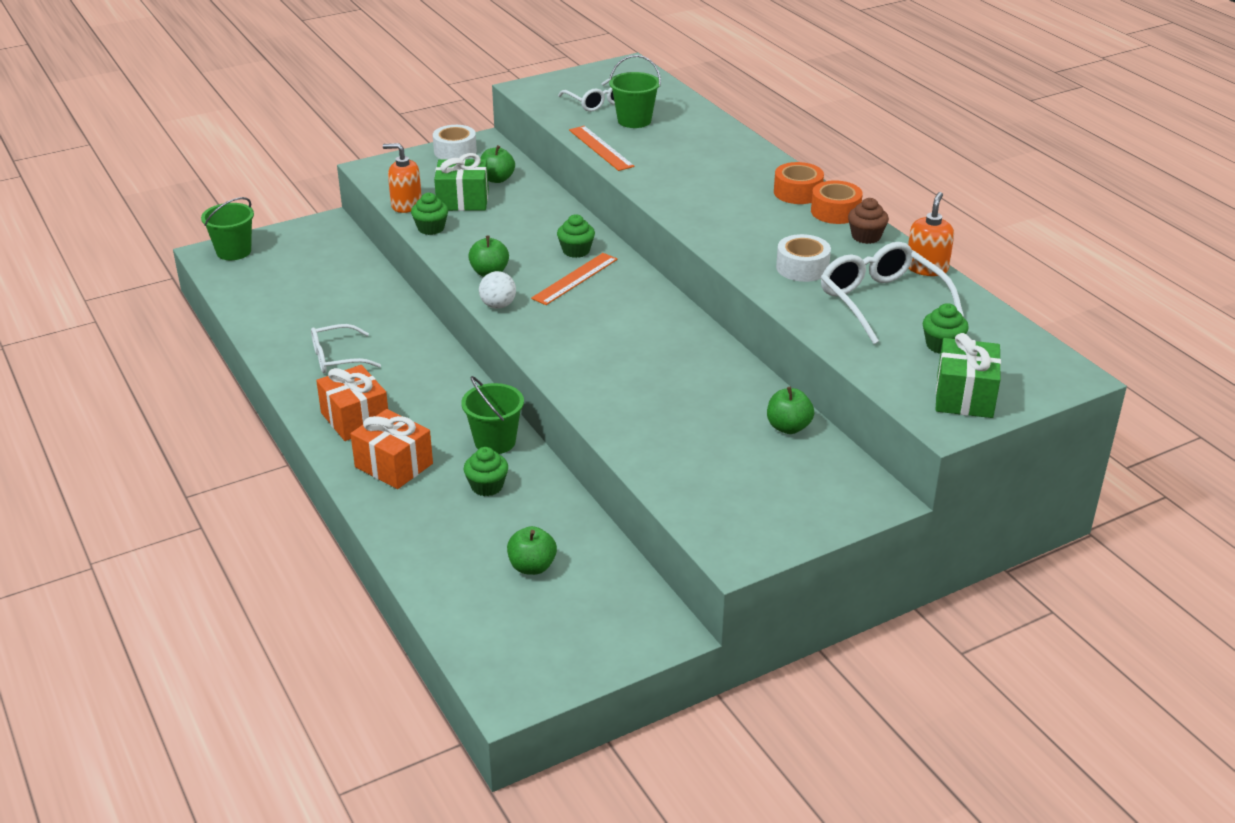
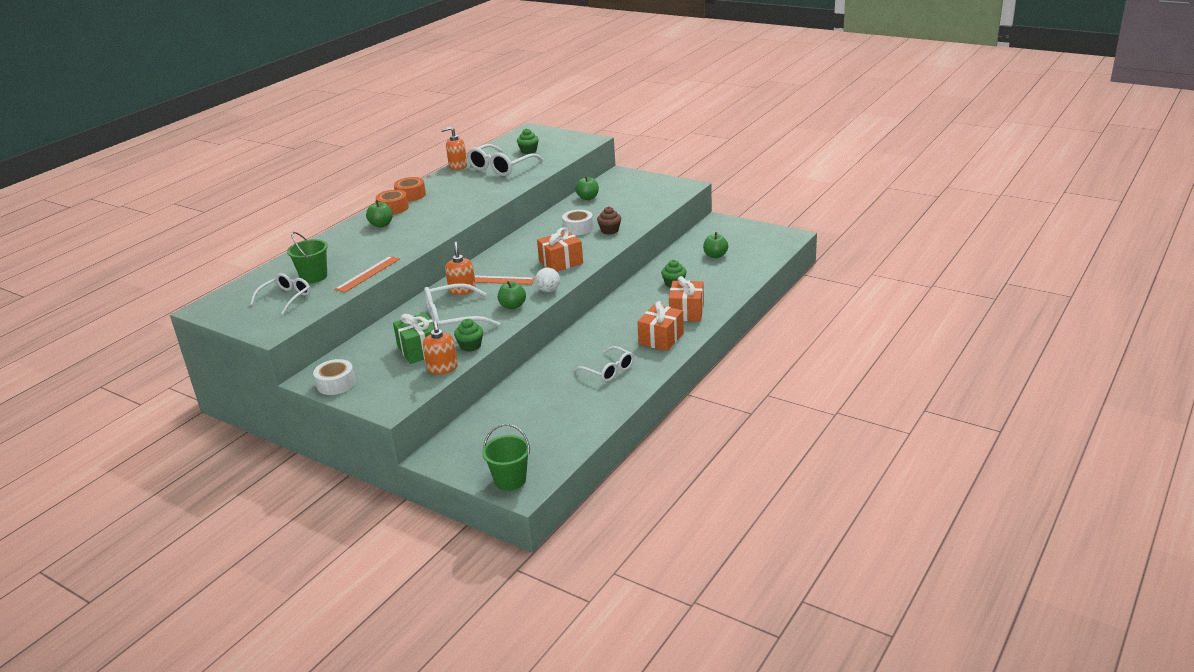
camera: 115 degrees left, 5 degrees down
(495, 442) = (637, 294): green bucket -> none
(497, 179) = (376, 349): green apple -> green apple (381, 225)
(508, 231) = (452, 319): none -> white glasses
(568, 336) = (561, 262): none -> orange gift
(576, 251) = (462, 290): green cupcake -> orange soap dispenser
(802, 268) = (482, 188): white tape -> white tape (578, 228)
(866, 236) = (435, 183): brown cupcake -> brown cupcake (609, 230)
(964, 396) = (566, 141): green gift -> none

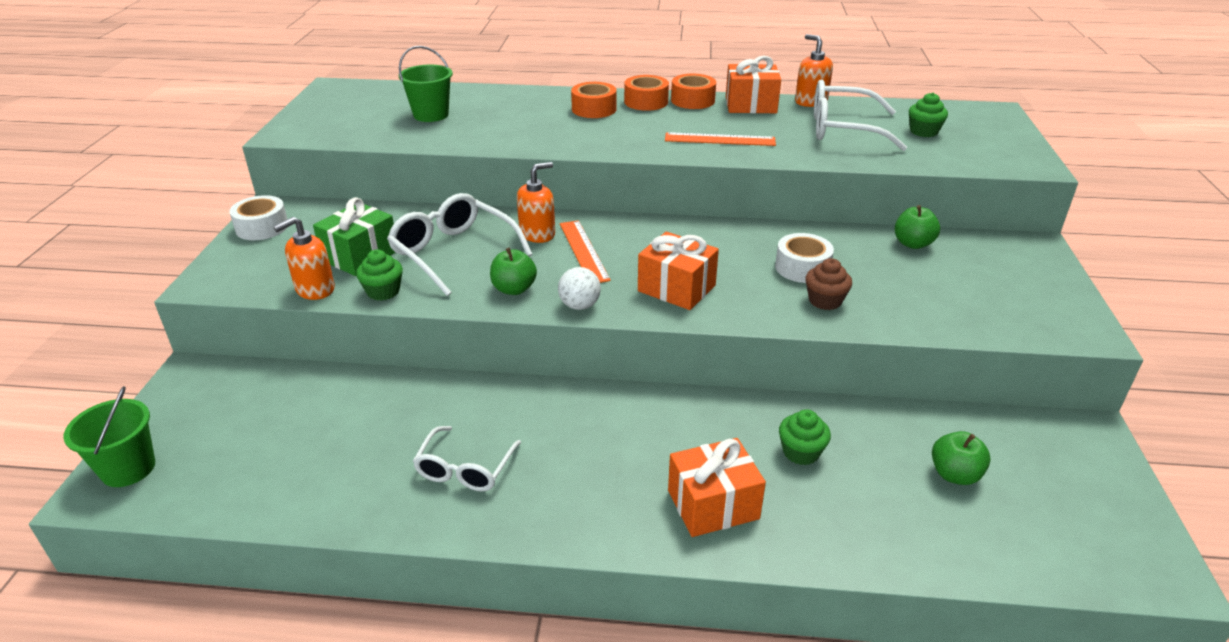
camera: 60 degrees right, 5 degrees up
(286, 298) = (371, 117): white glasses -> none
(368, 274) = (453, 141): orange ruler -> orange ruler (720, 139)
(381, 225) = (594, 109): green apple -> orange tape
(661, 338) = (599, 501): orange gift -> orange gift (750, 105)

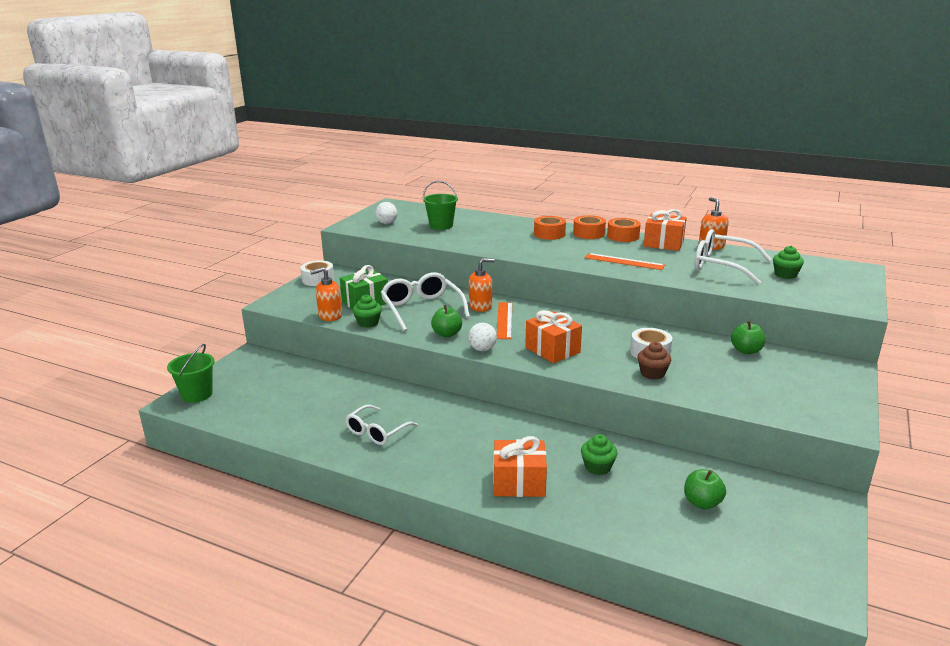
camera: 20 degrees right, 10 degrees down
(344, 120) = (387, 223): none -> white ball

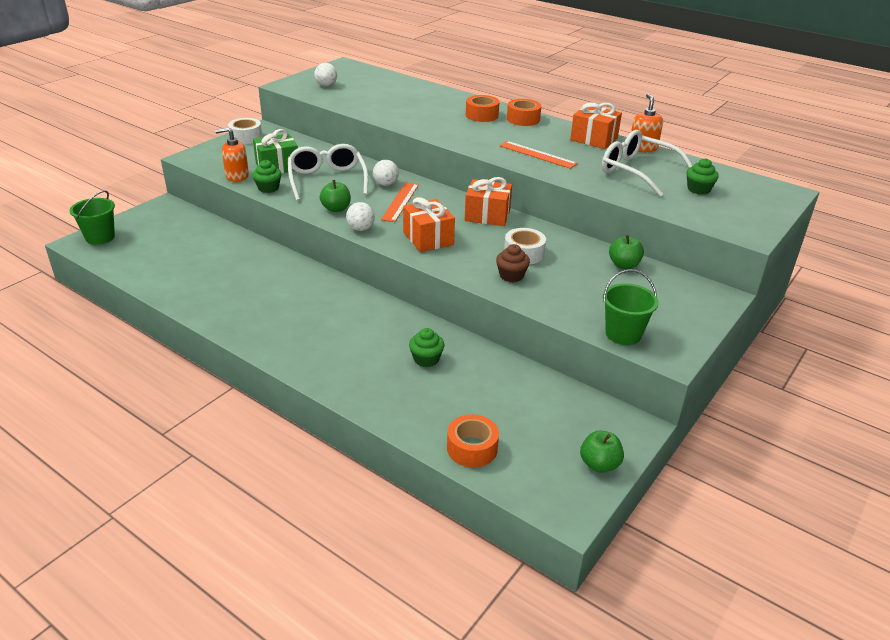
camera: 10 degrees right, 10 degrees up
(377, 432) = (241, 295): white glasses -> none
(441, 226) = (378, 94): green bucket -> green bucket (623, 334)
(480, 306) = (386, 184): orange soap dispenser -> white ball
(519, 482) = (344, 362): orange gift -> orange gift (487, 215)
(623, 236) = (557, 126): orange tape -> orange tape (472, 448)
(702, 503) = (505, 408): green apple -> green apple (599, 464)

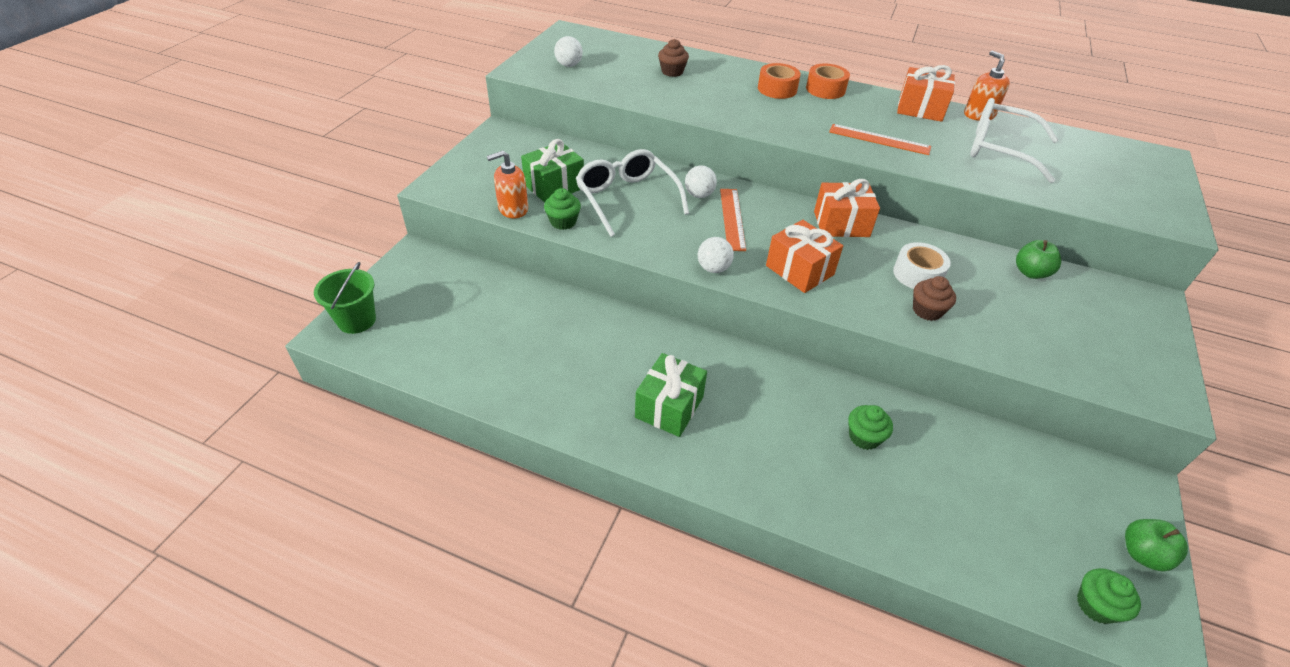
camera: 15 degrees left, 10 degrees up
(246, 137) = (488, 146): white tape -> none
(288, 318) = (669, 407): none -> green gift
(336, 209) = (665, 242): green apple -> none
(405, 96) = (672, 72): none -> brown cupcake
(472, 448) = (997, 566): orange tape -> none
(623, 334) = (1101, 376): green bucket -> none
(698, 189) = (1078, 166): green cupcake -> green cupcake (1096, 605)

